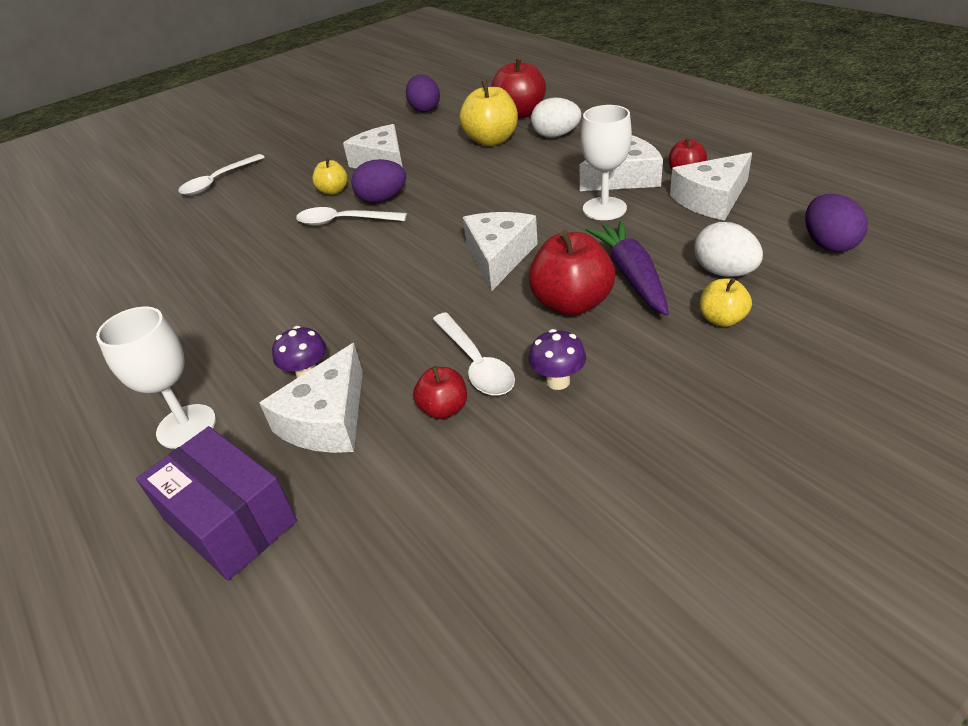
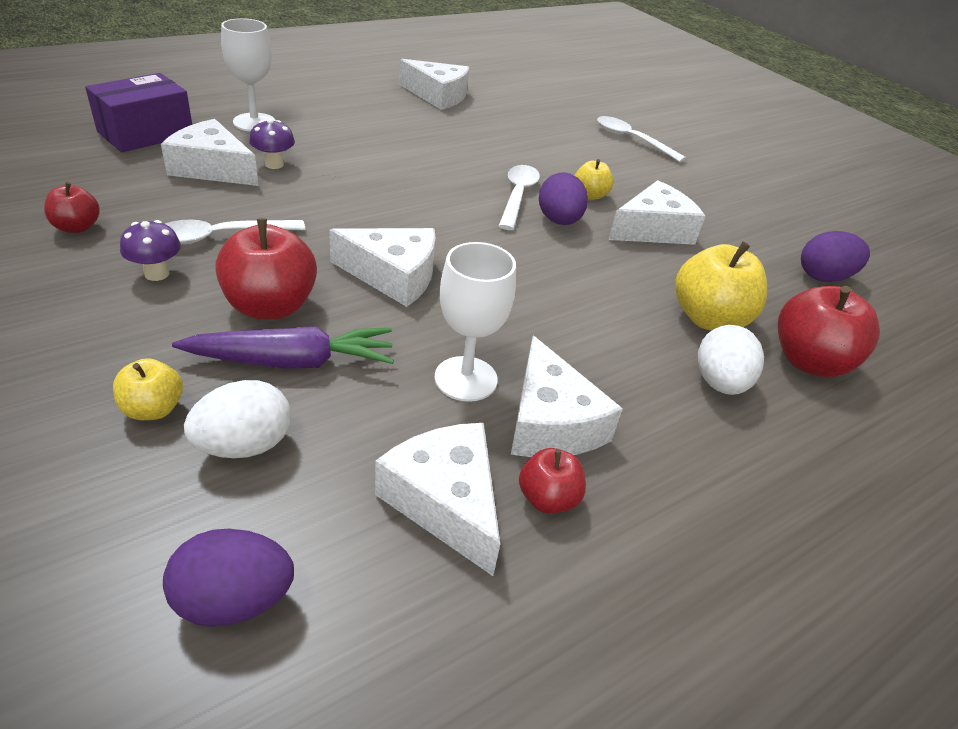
camera: 85 degrees right, 0 degrees up
(100, 301) = (438, 96): none -> white cheese
(444, 409) = (177, 214): red apple -> red apple (77, 227)

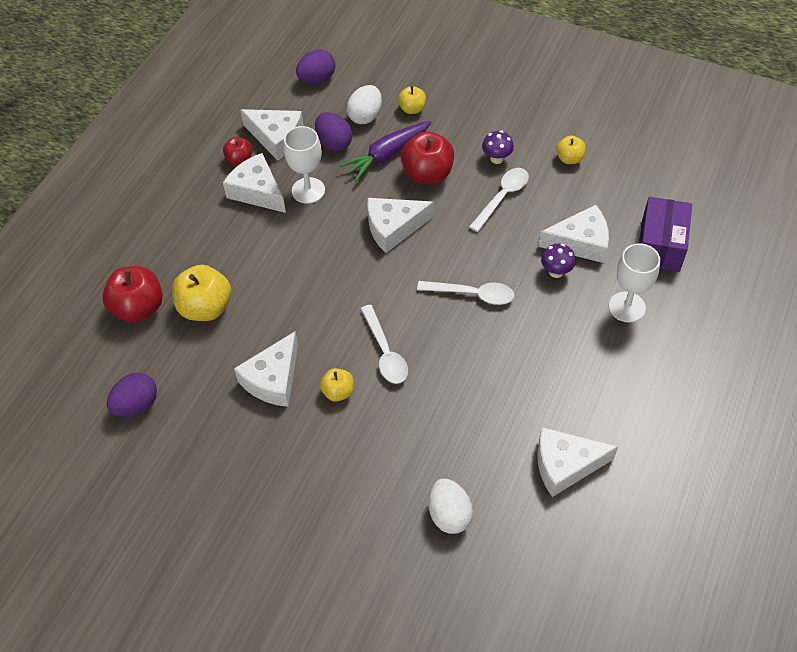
camera: 155 degrees right, 15 degrees up
(77, 227) = (569, 159): red apple -> yellow apple
(559, 221) = (340, 342): purple egg -> purple egg (334, 143)
(631, 139) = (353, 521): white spoon -> white spoon (473, 294)
(719, 383) = (186, 261): white egg -> white egg (449, 514)

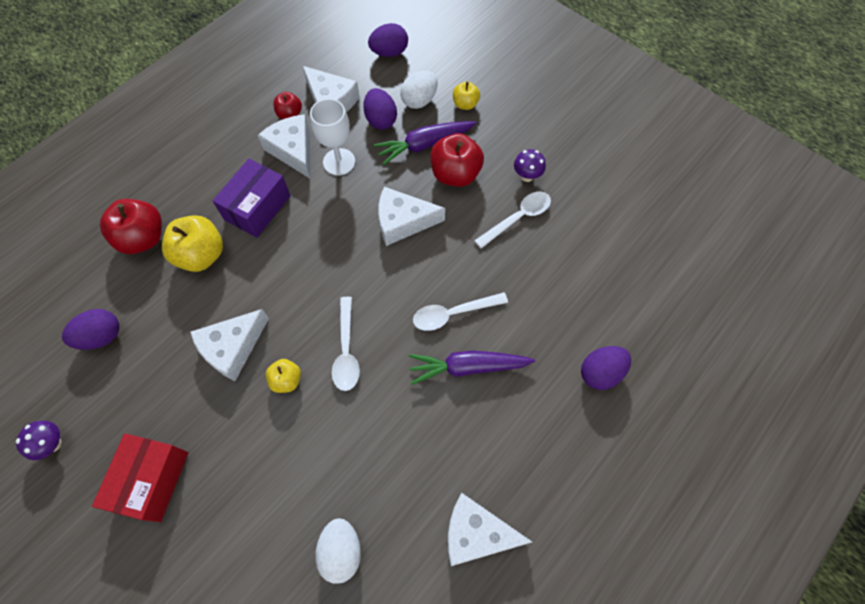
camera: 15 degrees right, 10 degrees up
(244, 510) = (152, 480): none -> red box
(473, 294) = (452, 314): white spoon -> white spoon turned 135 degrees clockwise
(505, 335) = (468, 367): none -> purple carrot
(556, 272) = (542, 313): purple mushroom -> purple mushroom (53, 444)
(569, 159) = (598, 195): yellow apple -> none
(580, 242) = (577, 288): white cheese -> none
(627, 307) = (600, 373): white goblet -> purple egg
(660, 245) = (658, 313): purple box -> purple box (257, 207)

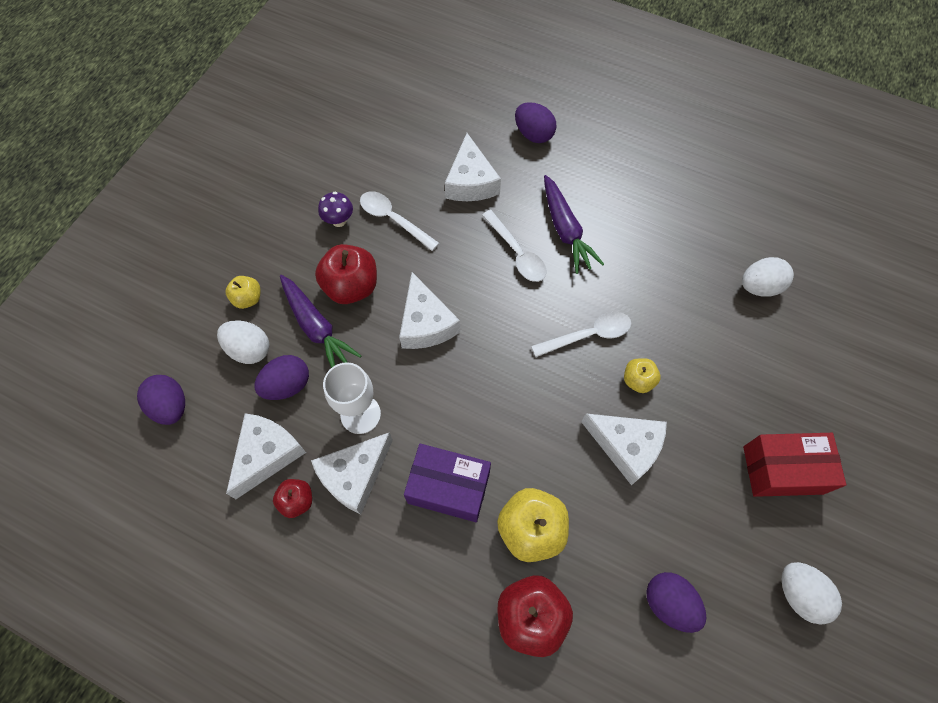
camera: 105 degrees left, 0 degrees up
(53, 444) = (799, 594): purple mushroom -> white egg
(476, 533) = (699, 196): white cheese -> white cheese (470, 182)

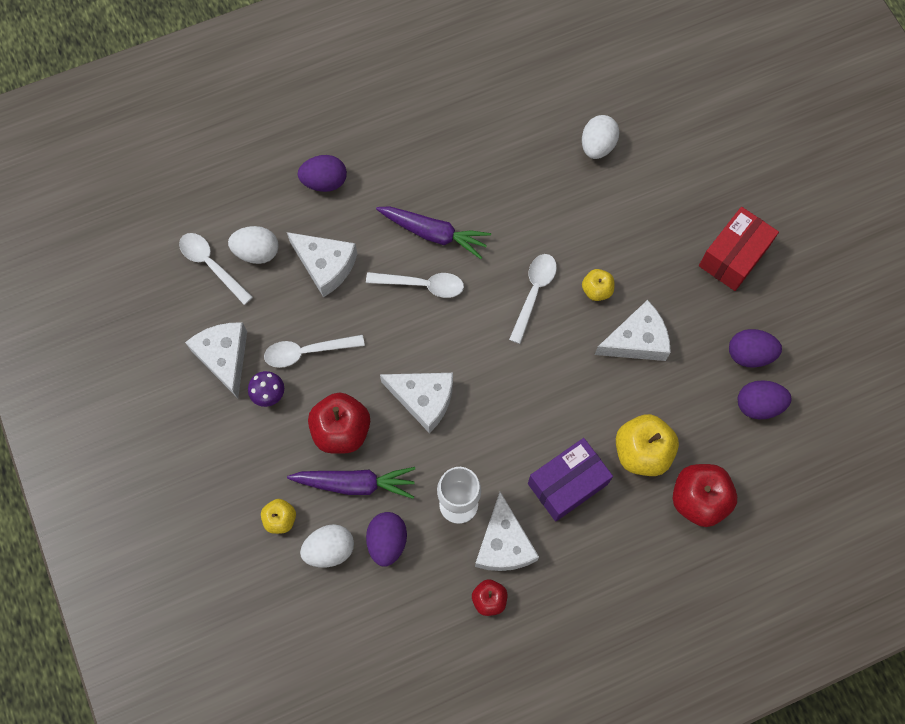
camera: 50 degrees left, 5 degrees up
(171, 406) = (328, 644): purple egg -> purple egg (749, 354)
(267, 454) = (433, 596): white cheese -> white cheese (224, 357)
(404, 117) = (211, 265): none -> white spoon
(799, 594) = (814, 321): white egg -> white egg (257, 252)

